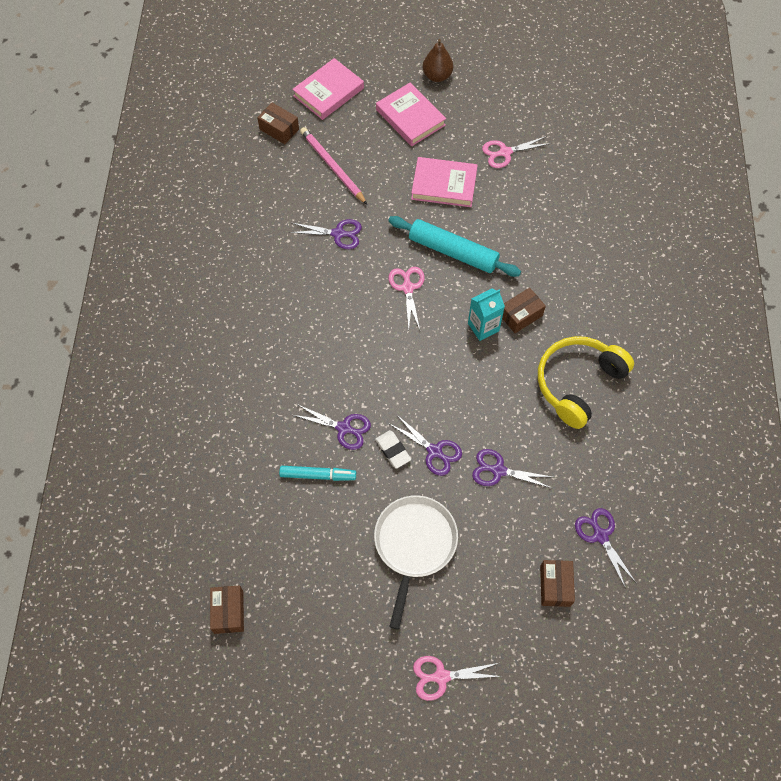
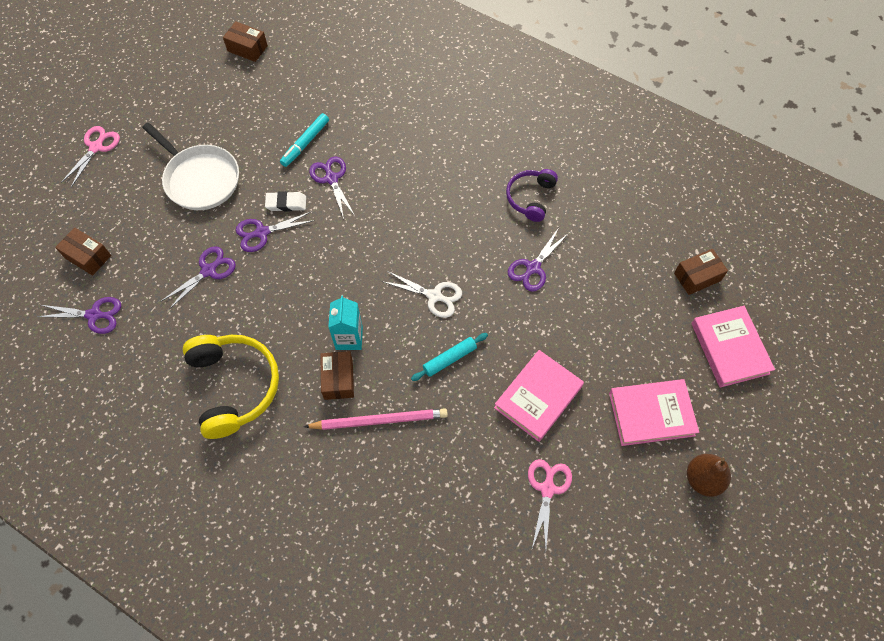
camera: 120 degrees right, 0 degrees up
(270, 265) = (530, 198): none -> purple headphones
(332, 166) = (620, 302): pink pencil -> pink pencil (379, 420)
(343, 428) = (331, 179): purple scissors -> purple scissors turned 105 degrees clockwise
(407, 288) = (434, 296): pink scissors -> white scissors
(453, 251) = (449, 359): turquoise rolling pin -> turquoise rolling pin, size x0.54

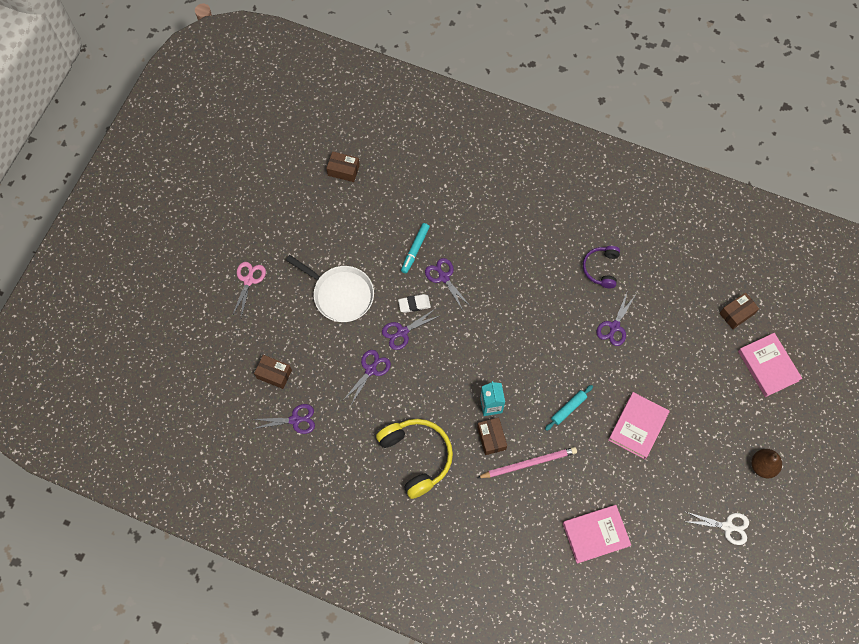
camera: 10 degrees left, 5 degrees up
(434, 296) = (546, 361): white scissors -> white scissors (727, 527)
(547, 489) = (657, 492): pink scissors -> none
(651, 414) = (720, 425): pink book -> pink book (595, 534)

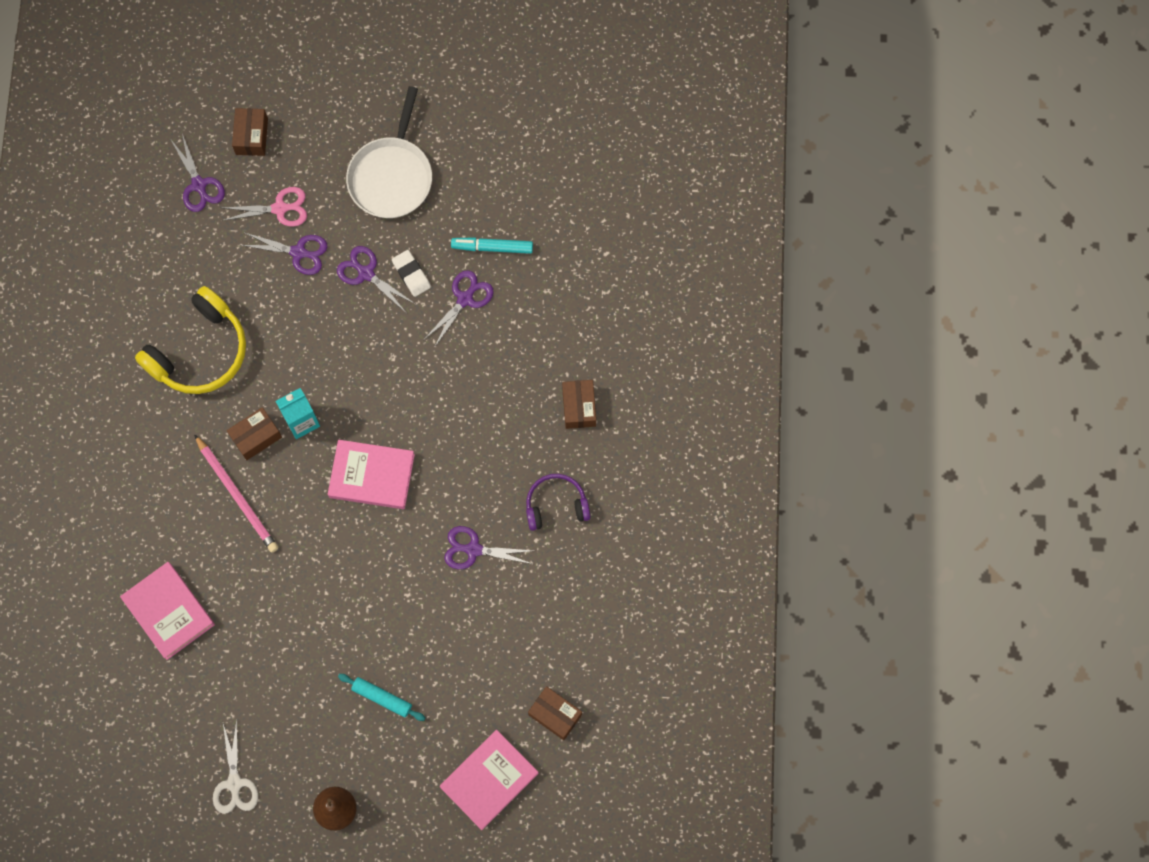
camera: 70 degrees right, 5 degrees up
(248, 280) = (370, 55): pink scissors -> pink scissors (280, 208)
(343, 170) = (577, 112): brown box -> brown box (579, 407)
(568, 409) = (331, 524): turquoise rolling pin -> turquoise rolling pin (382, 698)
(638, 426) = (337, 623): pink book -> pink book (372, 476)

